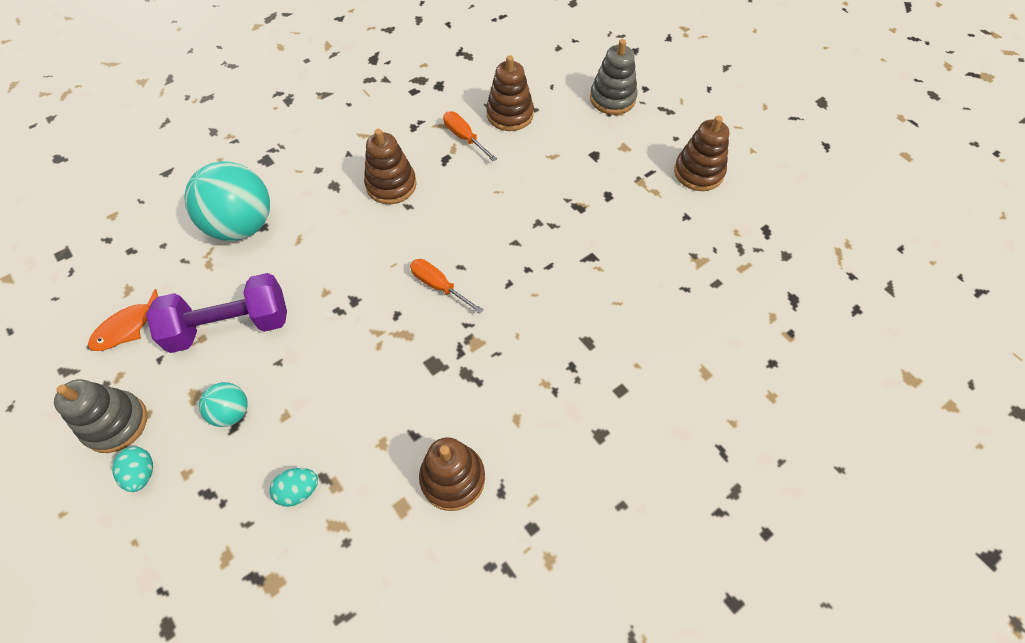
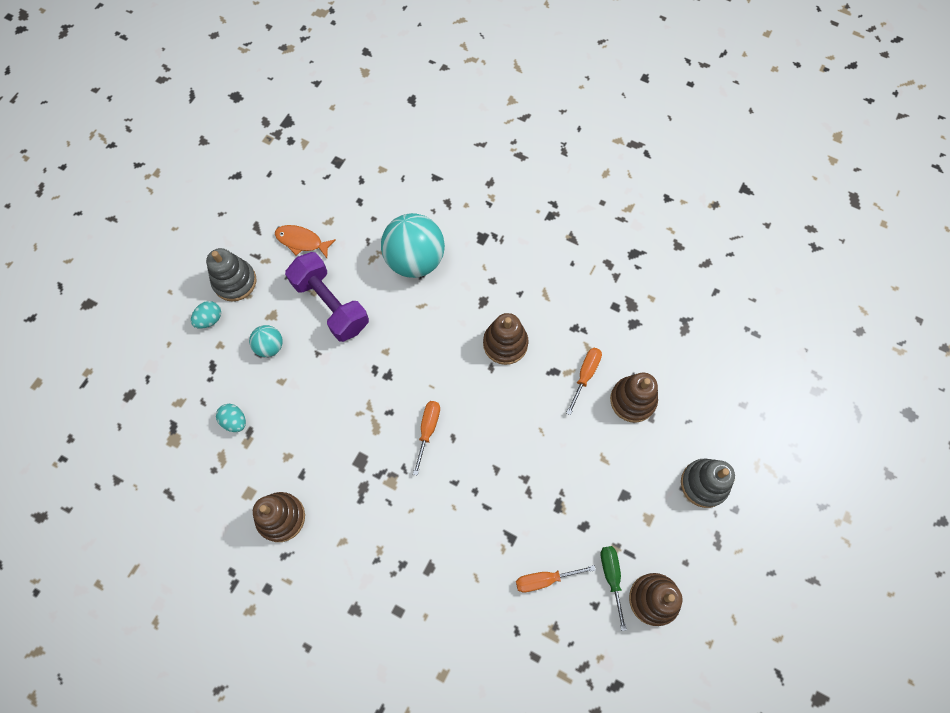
camera: 65 degrees right, 10 degrees up
(644, 245) = (545, 579): none -> orange screwdriver
(666, 194) = (611, 577): none -> green screwdriver

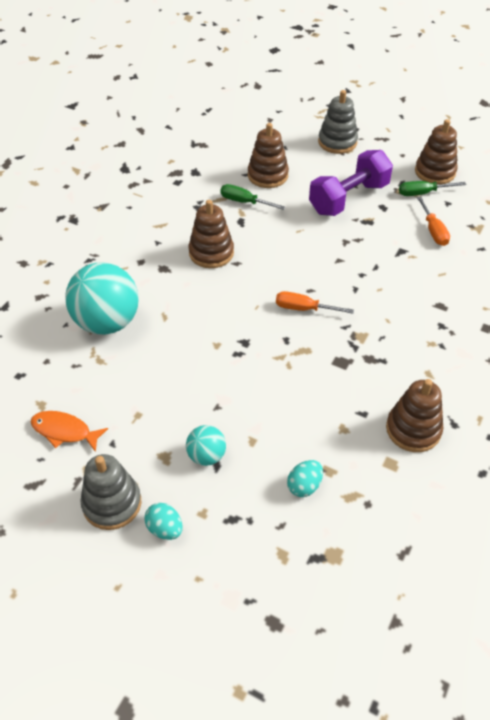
camera: 90 degrees left, 20 degrees down
(302, 241) = (64, 431): orange fish -> orange fish turned 90 degrees clockwise
(331, 305) = (155, 397): purple dumbbell -> purple dumbbell (348, 198)
(585, 375) = (245, 202): orange screwdriver -> green screwdriver

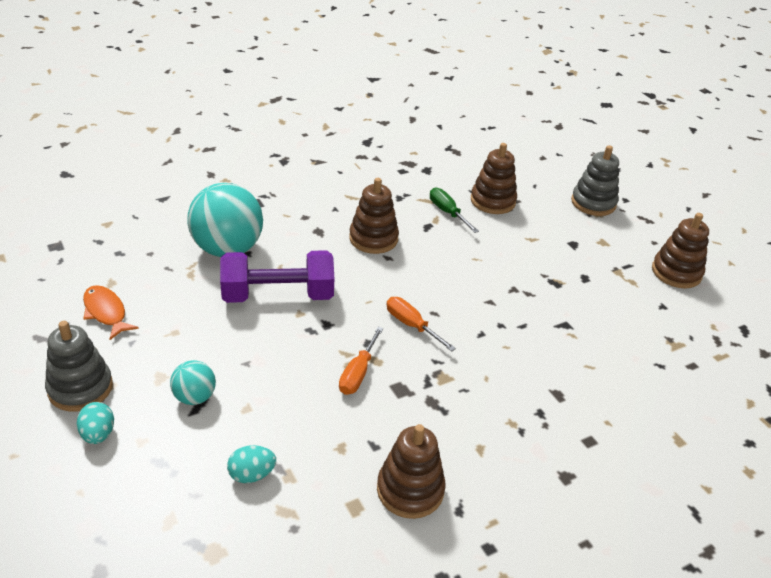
camera: 30 degrees right, 10 degrees down
(348, 198) = (555, 254): purple dumbbell -> purple dumbbell (278, 295)
(423, 193) = (643, 285): green screwdriver -> none
(433, 230) = (620, 323): orange screwdriver -> orange screwdriver (358, 373)

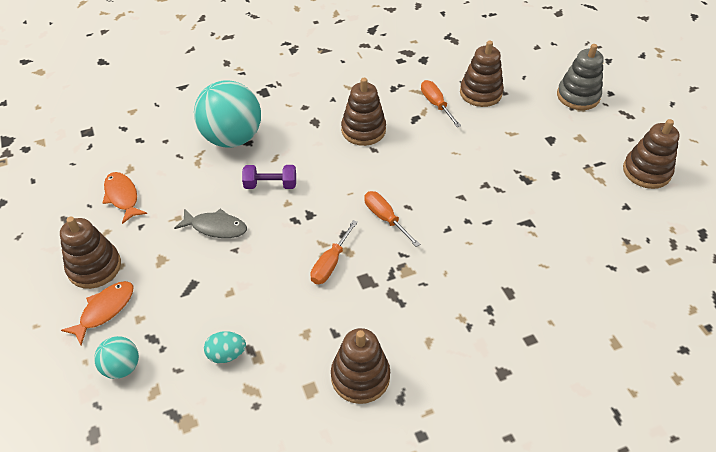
camera: 10 degrees right, 10 degrees up
(80, 388) = (94, 267): grey stacking toy -> brown stacking toy
(98, 434) = (104, 310): turquoise egg -> orange fish
(195, 397) = (187, 280): turquoise ball -> turquoise ball (122, 367)
(221, 341) = (216, 227): none -> grey fish
(278, 295) = (270, 185): purple dumbbell -> purple dumbbell, size x0.53
(447, 213) = (436, 104): green screwdriver -> orange screwdriver

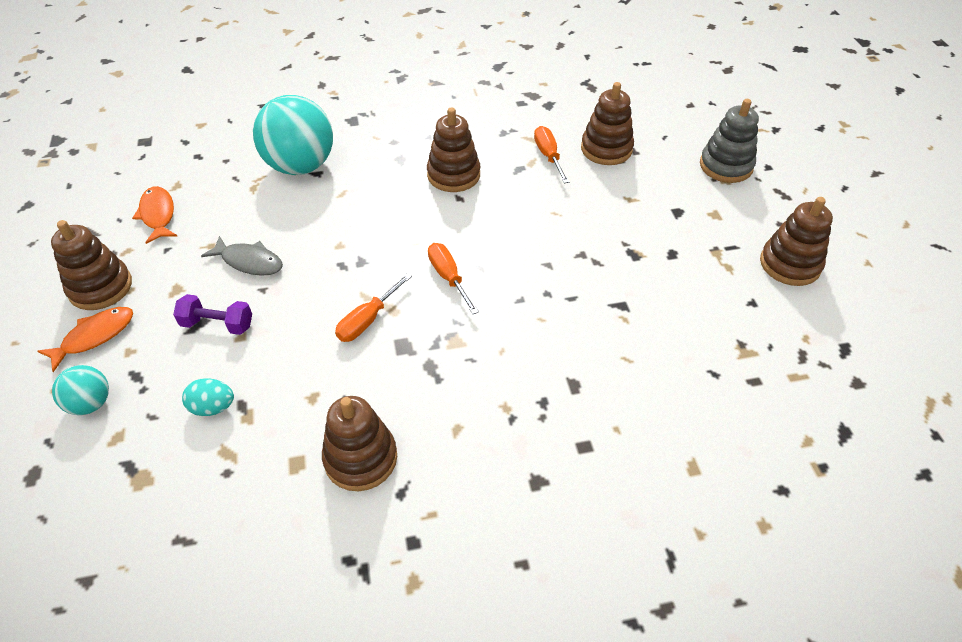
camera: 10 degrees right, 0 degrees up
(270, 185) = (327, 223): purple dumbbell -> purple dumbbell (217, 324)

